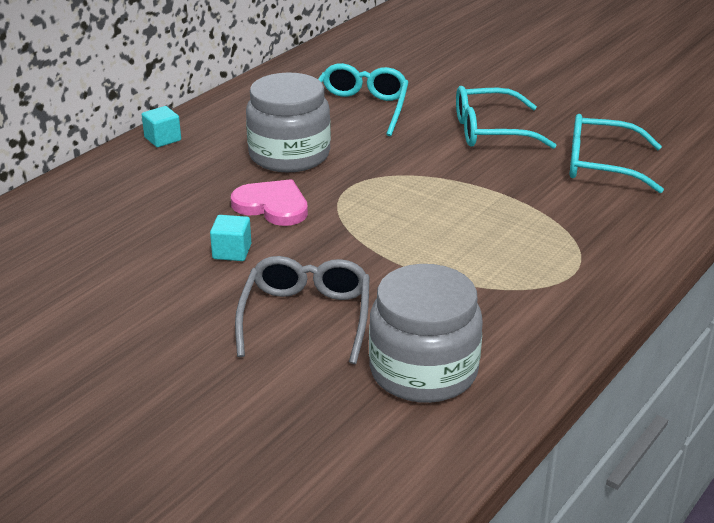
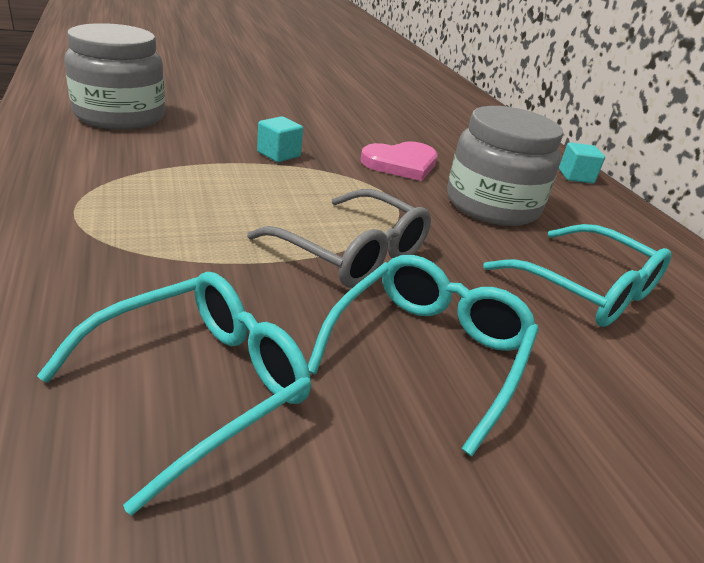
camera: 120 degrees right, 0 degrees up
(232, 252) = (353, 131): turquoise cube -> turquoise cube (279, 154)
(306, 317) = (239, 118): grey glasses -> grey glasses (353, 253)

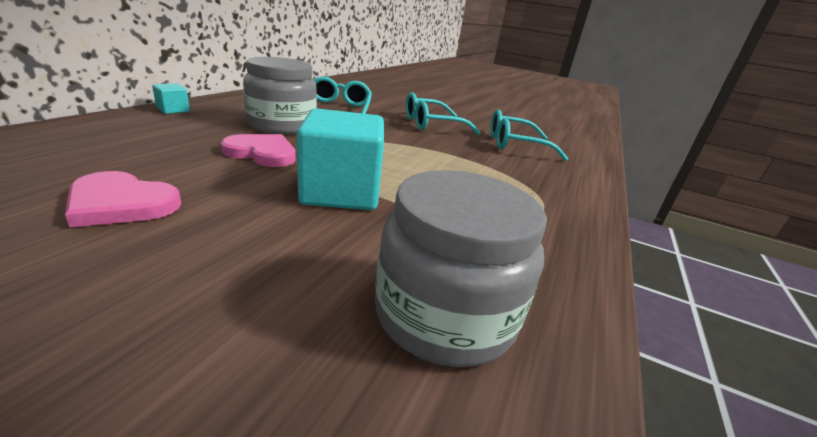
camera: 135 degrees left, 5 degrees down
(279, 154) = (341, 192): turquoise cube -> turquoise cube, size x2.19
(353, 111) = (121, 203): none -> pink heart
(353, 253) = (408, 142): grey glasses -> none

